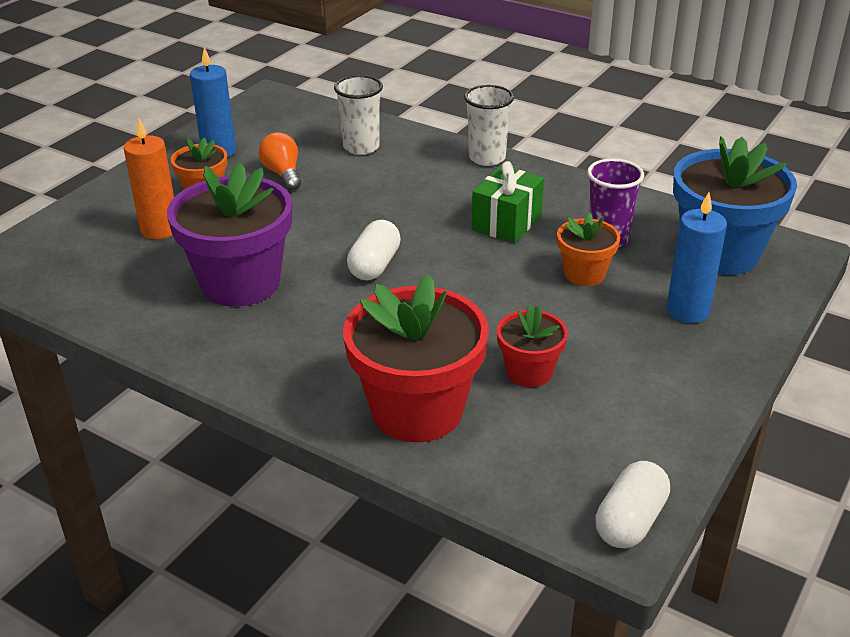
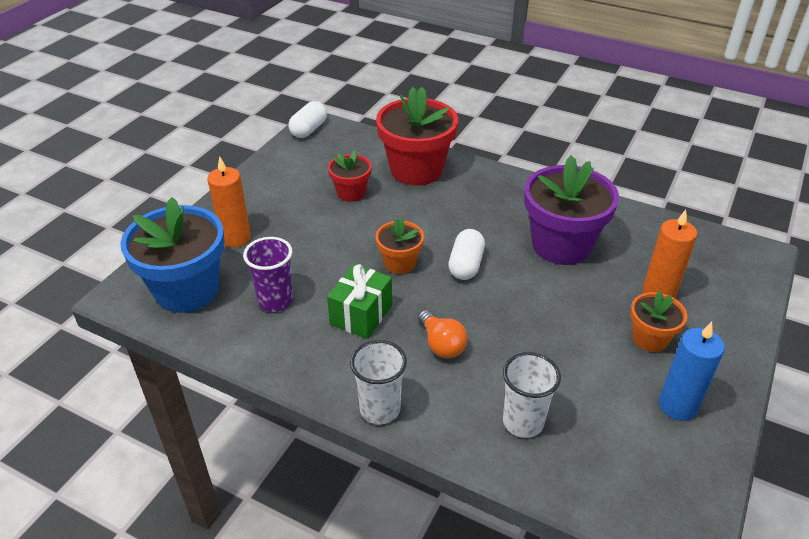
camera: 175 degrees right, 5 degrees up
(283, 174) = (589, 371): orange light bulb -> orange light bulb (441, 344)
(584, 274) = (303, 265): orange flower pot -> orange flower pot (399, 263)
(687, 311) = (235, 238): blue candle -> orange candle

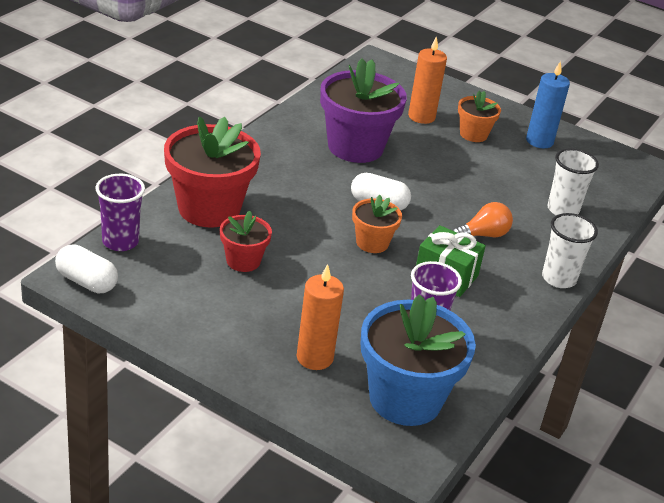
camera: 90 degrees left, 5 degrees down
(359, 136) = (120, 241): none -> purple cup

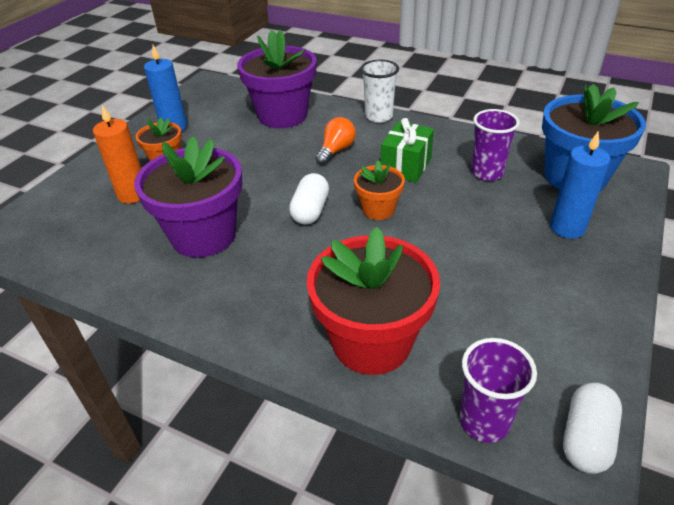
camera: 90 degrees left, 5 degrees up
(243, 261) = (457, 295): red flower pot -> none
(314, 358) = (567, 228): orange candle -> blue candle
(483, 235) = (336, 150): orange light bulb -> orange light bulb turned 60 degrees clockwise
(563, 210) = (282, 115): white cup -> purple flower pot

